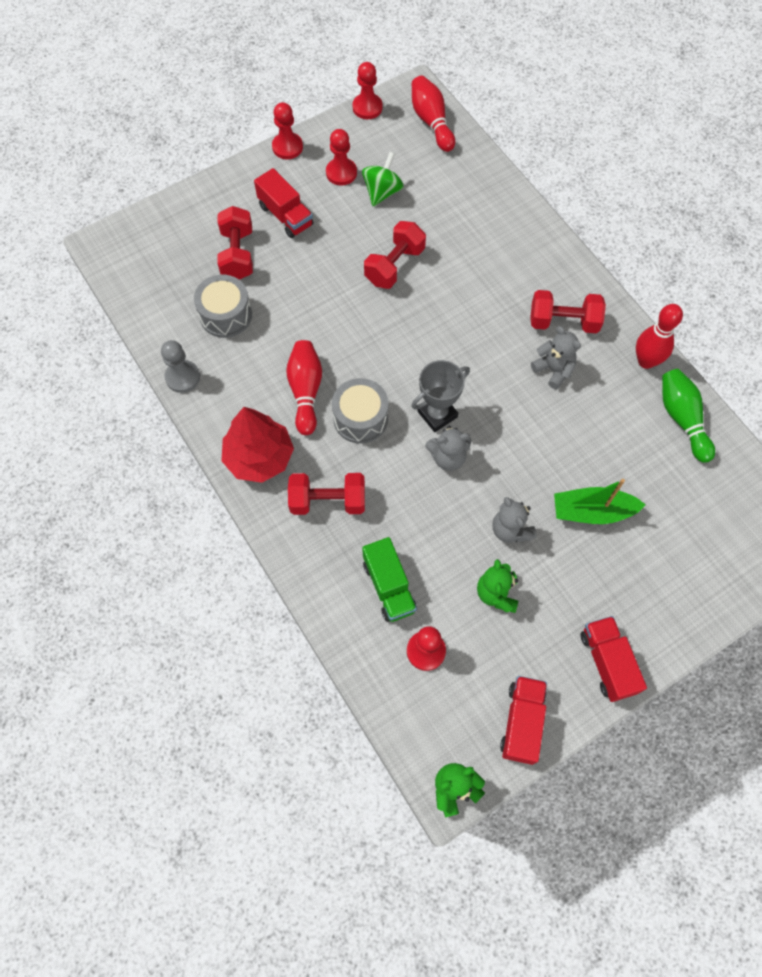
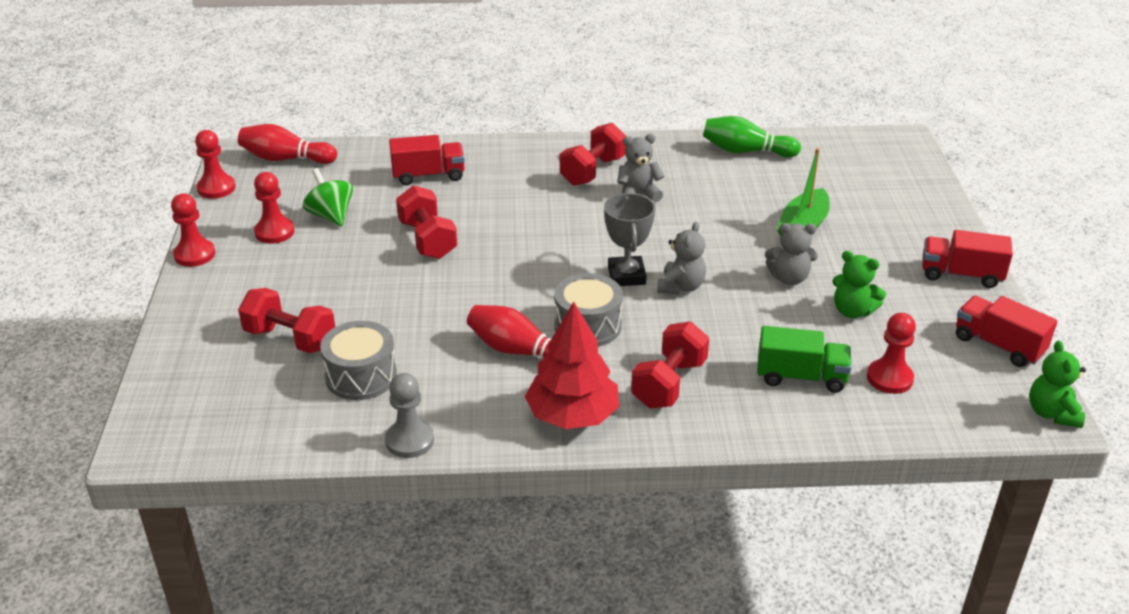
camera: 60 degrees left, 30 degrees down
(285, 215) = (281, 287): red truck -> red truck (428, 175)
(646, 361) = (673, 147): red bowling pin -> none

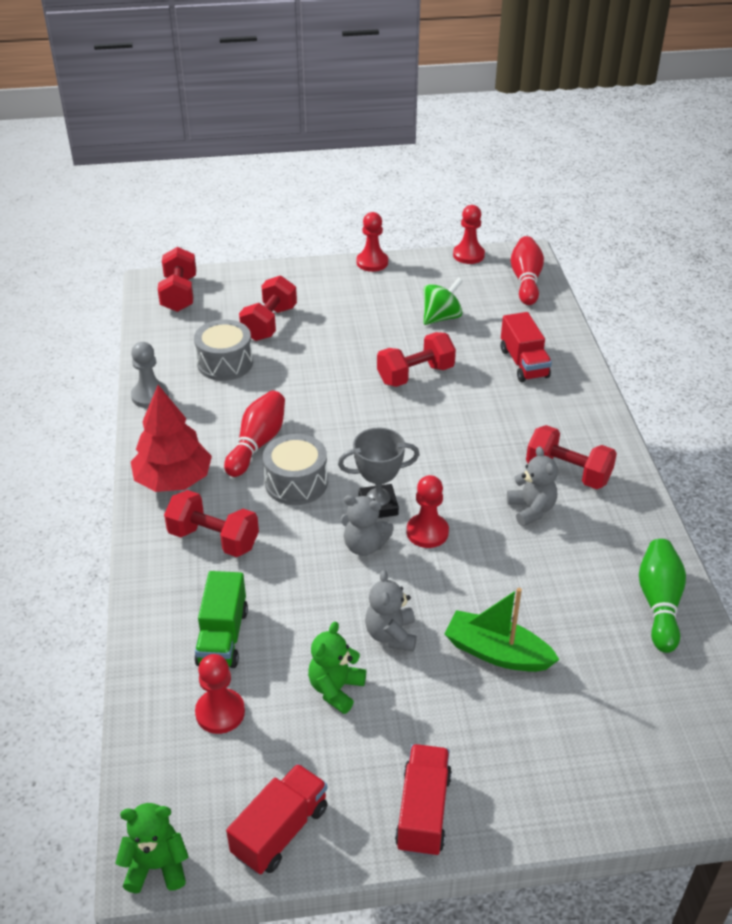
camera: 85 degrees right, 5 degrees up
(185, 419) = (179, 294): none -> red dumbbell
(274, 232) = (410, 293): red pawn -> red pawn (427, 532)

